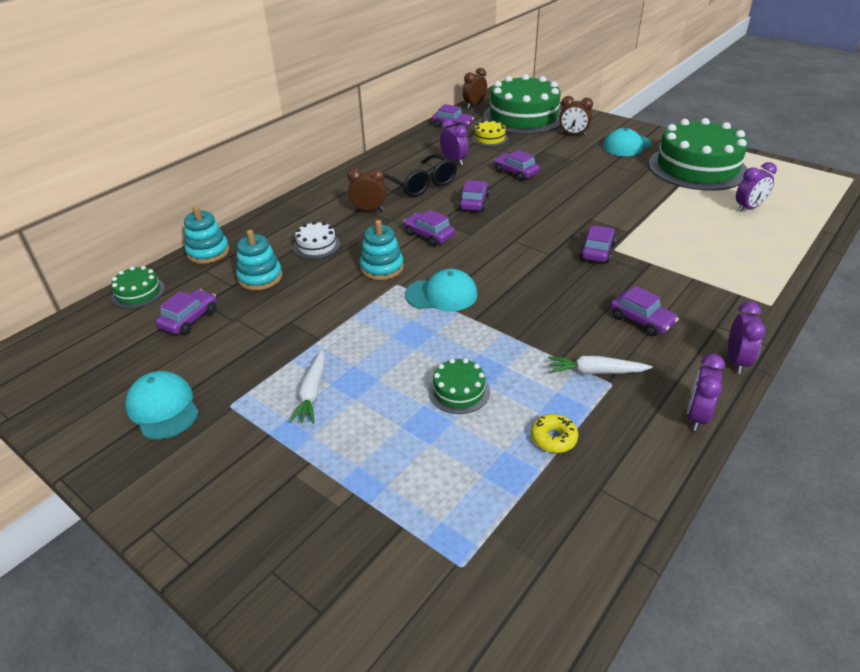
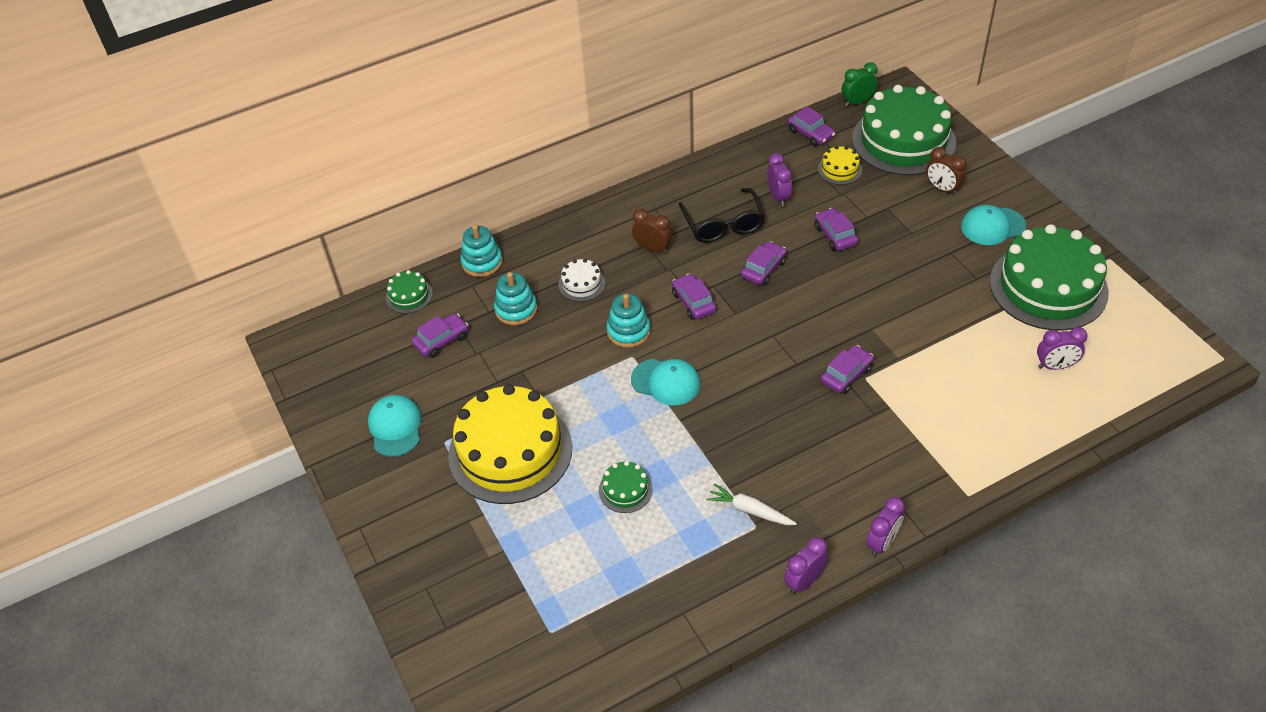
camera: 25 degrees right, 10 degrees up
(312, 392) = (510, 451): white carrot -> yellow cake
(474, 105) = (857, 102): brown clock -> green clock
(553, 438) = (675, 559): yellow donut -> none
(641, 320) = (829, 471): purple car -> none

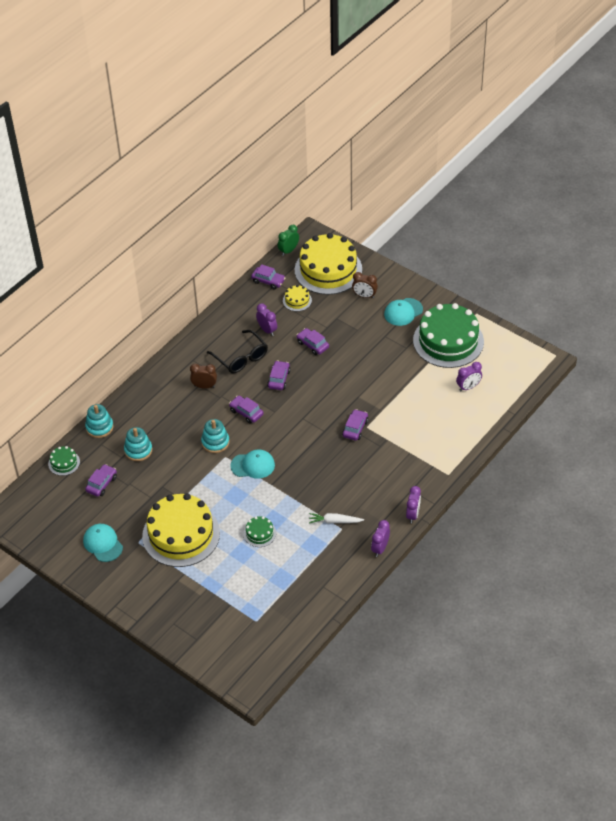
camera: 25 degrees left, 0 degrees up
(581, 284) = (171, 422): white cake -> none
(903, 140) = (328, 270): green cake -> yellow cake

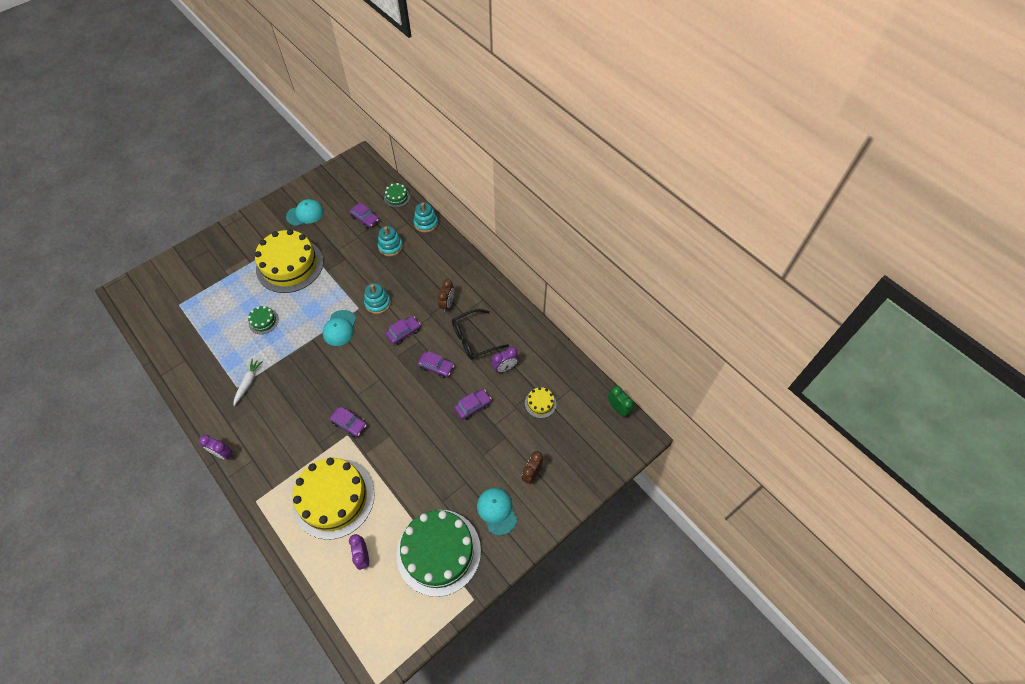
camera: 100 degrees right, 10 degrees up
(268, 281) = (575, 381): purple car -> none
(328, 270) = (580, 443): yellow cake -> yellow cake (333, 498)
(380, 548) = (200, 415): purple clock -> none

